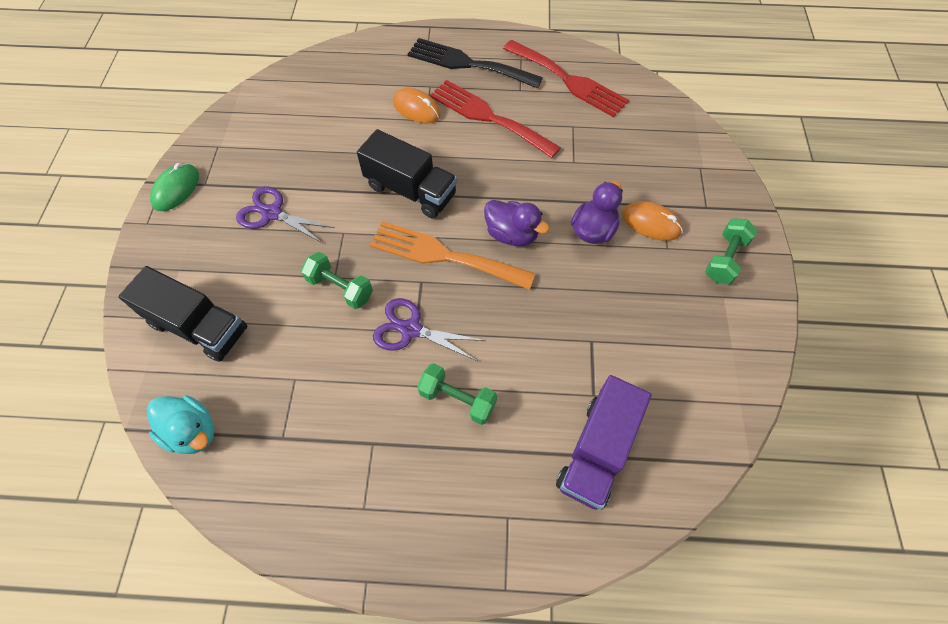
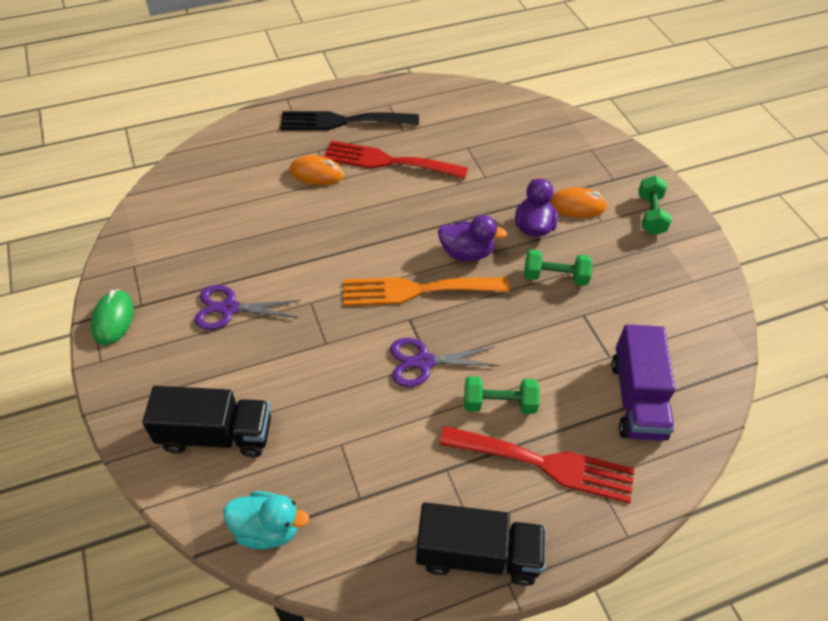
camera: 25 degrees left, 10 degrees down
(340, 288) = (337, 350): green dumbbell -> green dumbbell (555, 277)
(410, 190) = (353, 245): black truck -> black truck (477, 554)
(568, 80) = (441, 111): red fork -> red fork (545, 463)

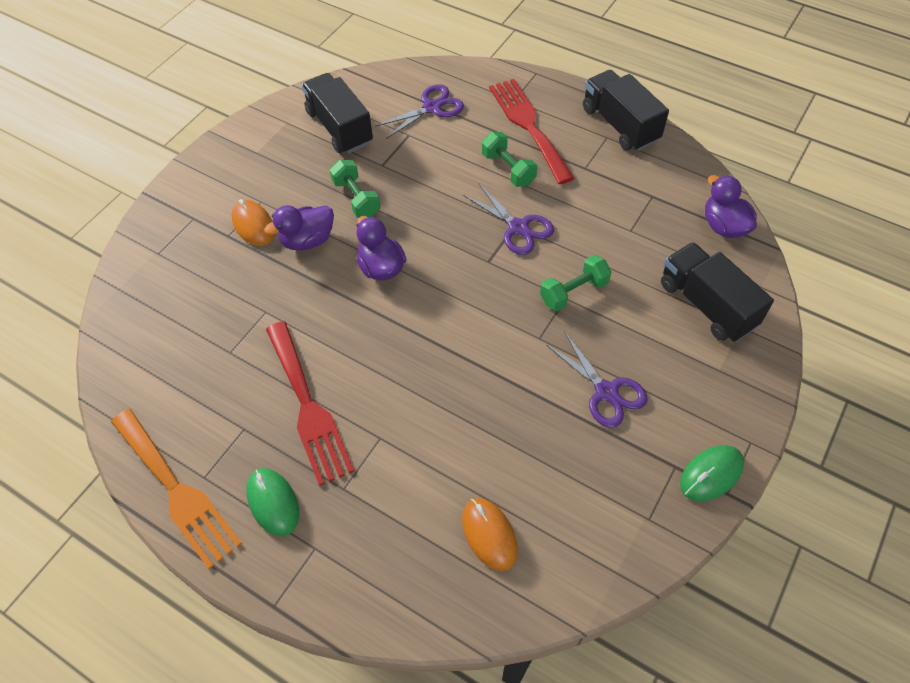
camera: 125 degrees left, 5 degrees up
(268, 529) = (724, 226): turquoise duck -> purple duck
(316, 173) = (381, 460): orange mouse -> orange mouse (489, 535)
(342, 121) = (273, 502): black fork -> green mouse
(417, 290) = (455, 275): orange fork -> orange fork (177, 490)
(637, 399) = (432, 107): purple truck -> purple scissors
(650, 214) = (226, 175): green dumbbell -> green dumbbell (573, 292)
(658, 312) = (339, 127): none -> black truck

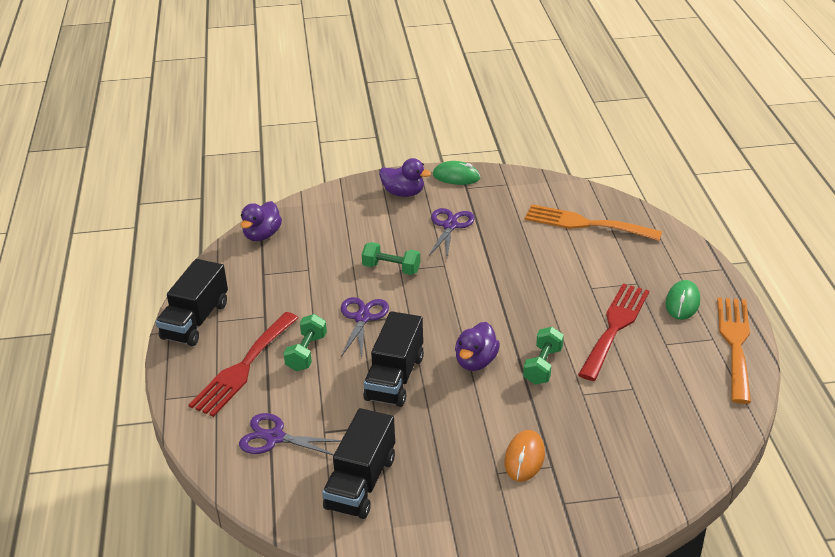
camera: 130 degrees left, 20 degrees down
(307, 240) = (500, 416): purple duck -> purple duck (403, 193)
(356, 198) = (429, 416): green dumbbell -> green dumbbell (543, 366)
(489, 535) = (585, 224): orange mouse -> orange fork
(706, 305) = (340, 217): black truck -> black truck (394, 378)

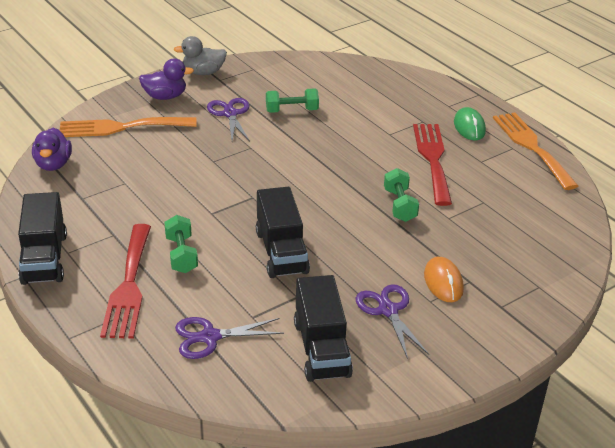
camera: 30 degrees left, 0 degrees up
(362, 318) = (210, 210): purple scissors -> purple scissors (388, 310)
(391, 268) = (204, 162): green dumbbell -> green dumbbell (292, 110)
(456, 176) = (203, 72): green mouse -> grey duck
(476, 362) = (341, 218): purple duck -> none
(585, 224) = (345, 85): orange fork -> orange fork (121, 127)

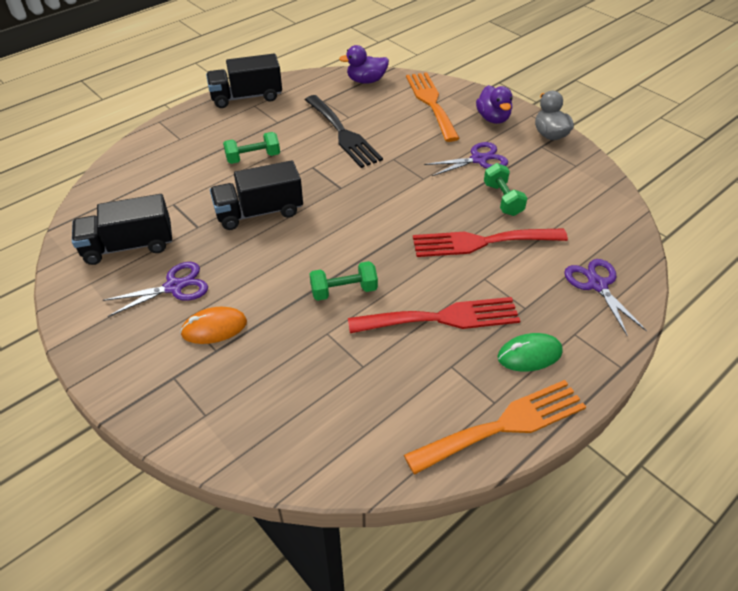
camera: 85 degrees right, 10 degrees up
(129, 285) = (214, 138): red fork -> red fork (481, 242)
(157, 189) = (343, 133): none -> black fork
(209, 337) = (151, 184): purple scissors -> purple scissors (597, 285)

